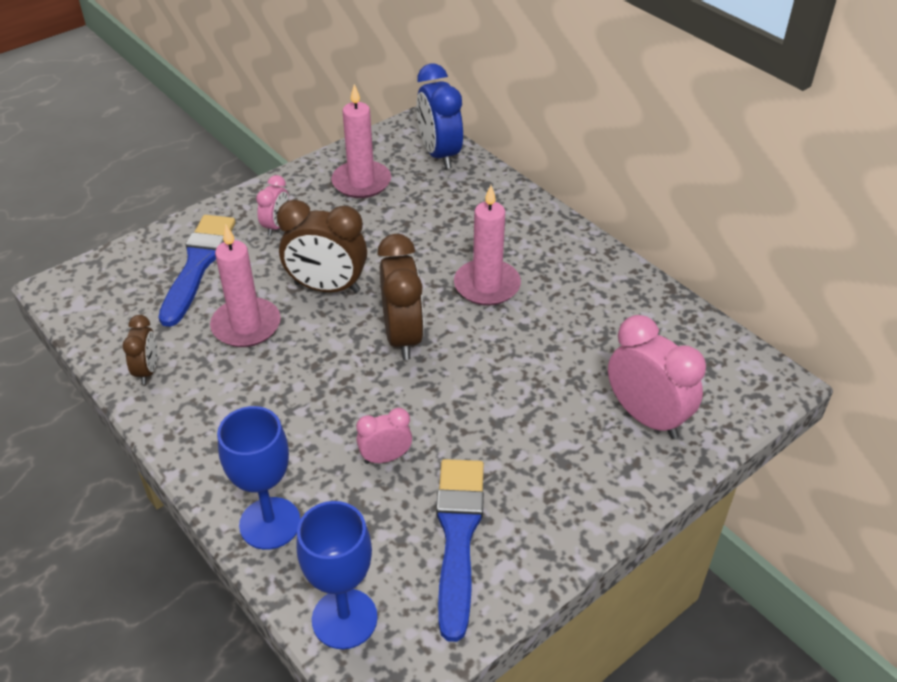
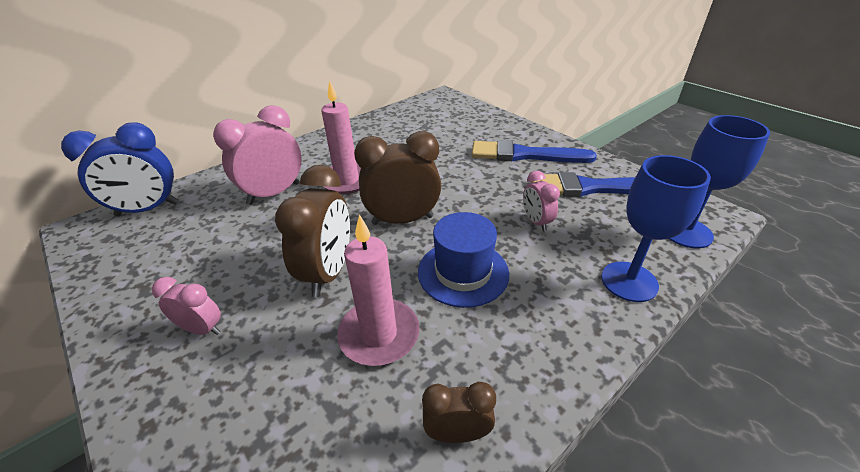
camera: 90 degrees left, 5 degrees down
(198, 264) = (248, 410): blue brush -> blue brush (525, 155)
(310, 383) = (463, 272): none -> blue hat
(361, 182) = (158, 260): pink candle -> none
(646, 417) = (474, 127): pink clock -> pink clock (274, 193)

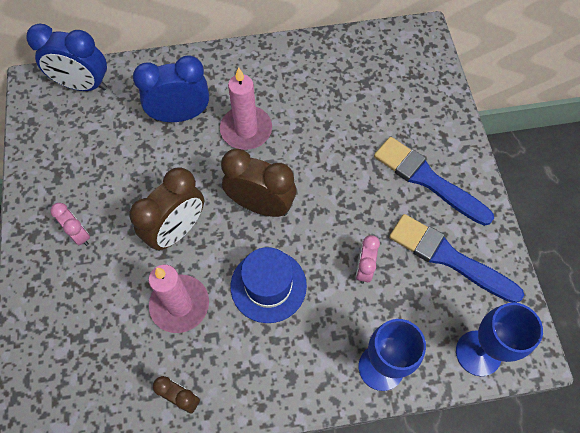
camera: 30 degrees right, 25 degrees up
(274, 193) = (180, 115): pink clock -> blue clock

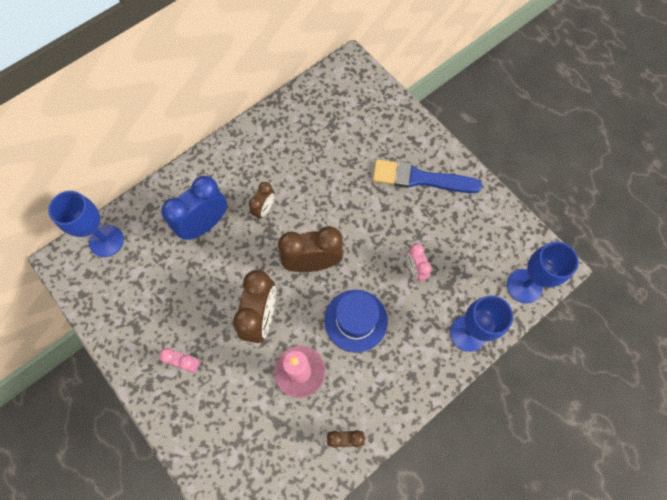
camera: 30 degrees left, 5 degrees up
(83, 85) = (106, 241): blue clock -> blue goblet
(246, 130) = (264, 209): pink candle -> brown clock
(448, 257) = (467, 229): blue brush -> none

